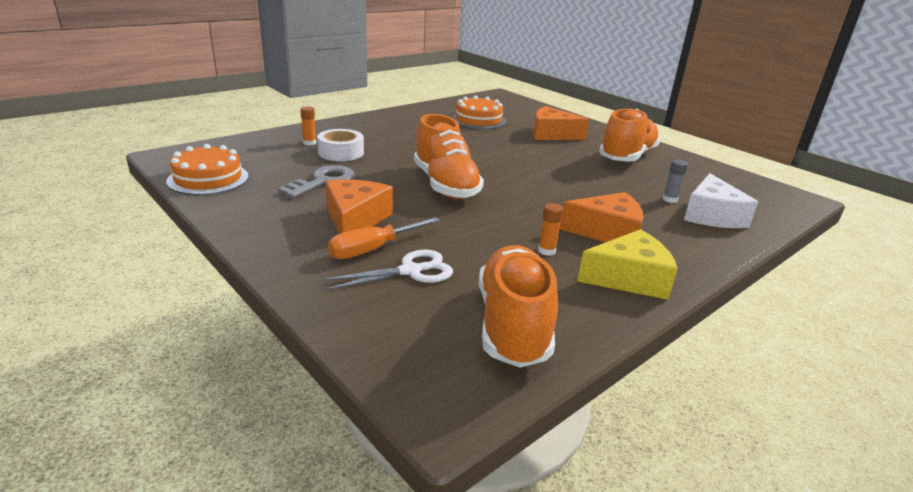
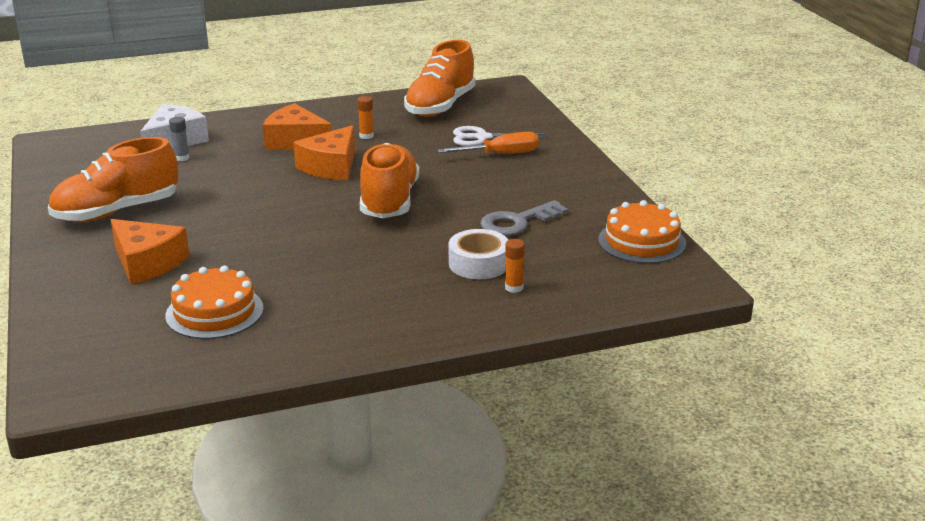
camera: 155 degrees left, 0 degrees up
(355, 219) = (503, 178): orange cheese -> orange cheese (331, 167)
(629, 278) = (331, 114): yellow cheese -> none

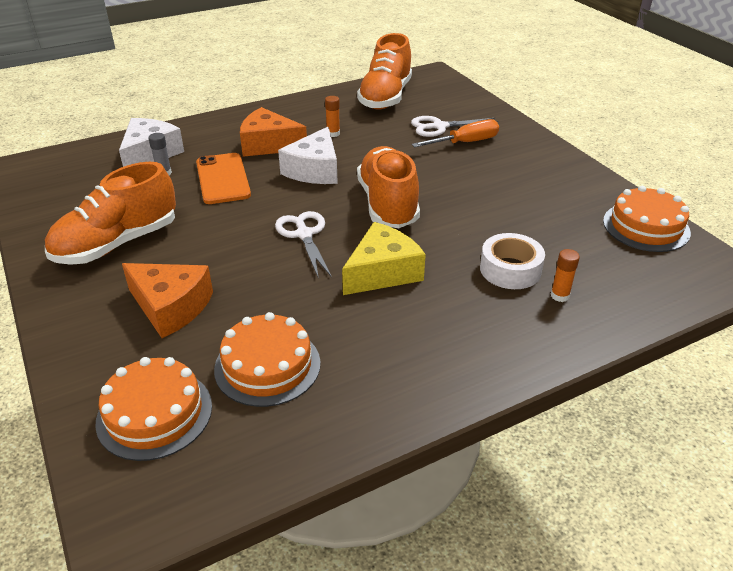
camera: 10 degrees left, 10 degrees up
(105, 334) = (154, 413): none -> orange cake
(237, 167) = (223, 179): none -> orange phone
(294, 219) = (304, 235): none -> white scissors
(331, 167) = (314, 170): orange cheese -> white cheese
(354, 254) = (382, 272): none -> yellow cheese
(517, 222) = (520, 216): grey key -> none

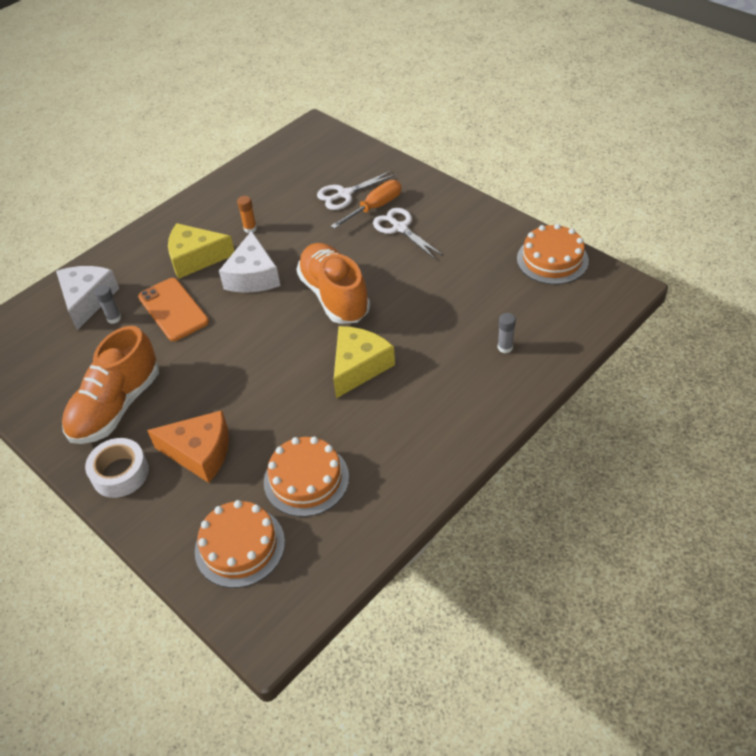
camera: 15 degrees left, 10 degrees up
(268, 145) = (196, 258): orange cheese -> yellow cheese
(304, 235) = (277, 349): white scissors -> white scissors (400, 228)
(385, 97) = (280, 170): orange shoe -> none
(510, 269) = (459, 334): white tape -> white tape (120, 473)
(559, 296) = (505, 347): orange glue stick -> grey glue stick

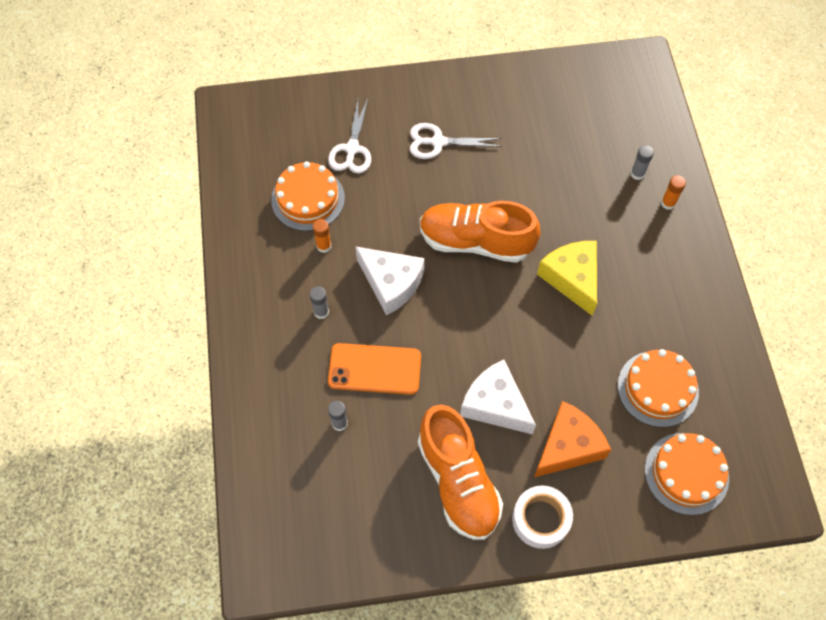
camera: 55 degrees left, 15 degrees up
(87, 300) = (291, 432): white cheese -> white cheese (495, 404)
(196, 258) = (321, 312): yellow cheese -> grey glue stick
(375, 207) = (393, 140): orange screwdriver -> none
(498, 382) = (668, 203): none -> orange glue stick
(552, 259) = (574, 77): orange cake -> orange cake (308, 199)

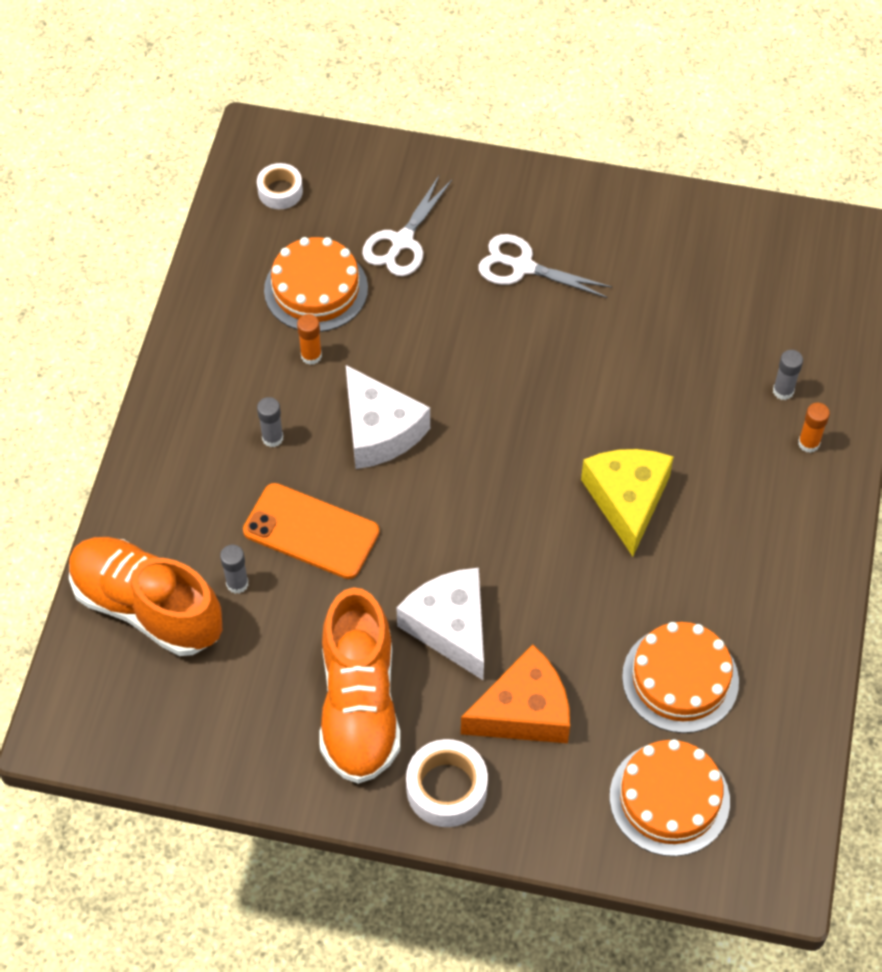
camera: 20 degrees right, 5 degrees down
(256, 139) = (280, 191): none -> white tape
(475, 241) = (516, 412): orange shoe -> orange shoe (147, 607)

